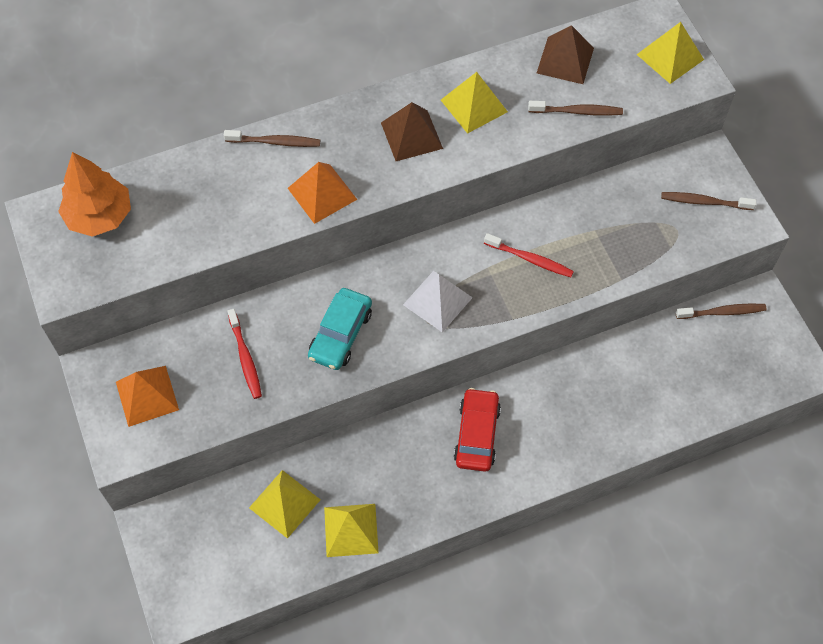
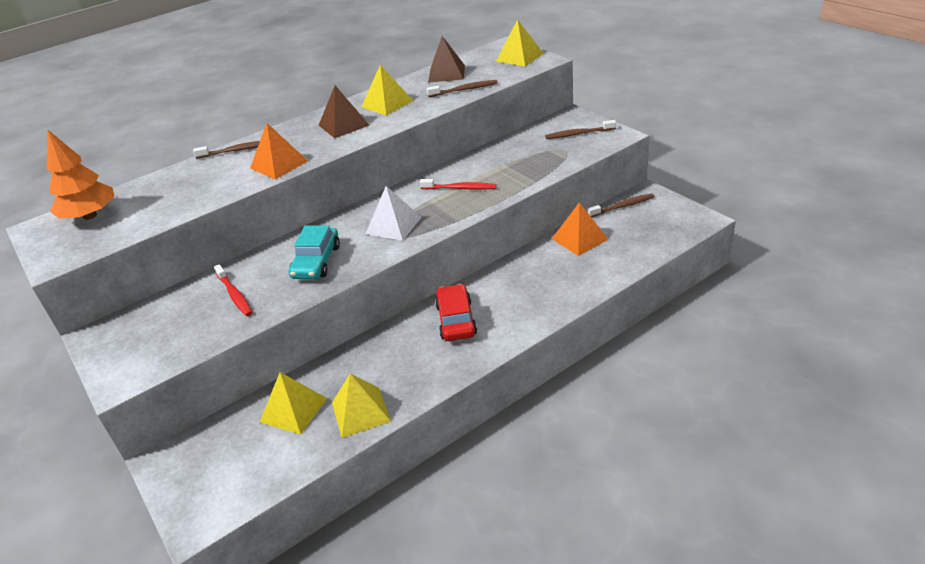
camera: 10 degrees left, 25 degrees down
(147, 395) = (145, 339): orange pyramid -> orange pyramid (579, 239)

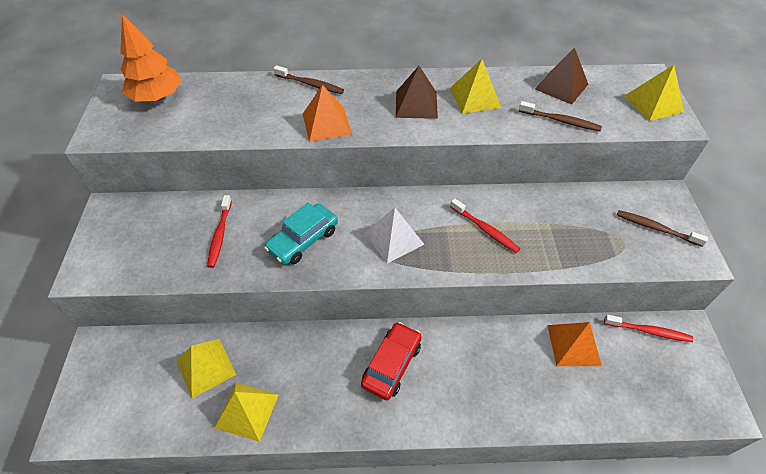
camera: 30 degrees right, 15 degrees up
(622, 206) = (649, 331): brown toothbrush -> red toothbrush

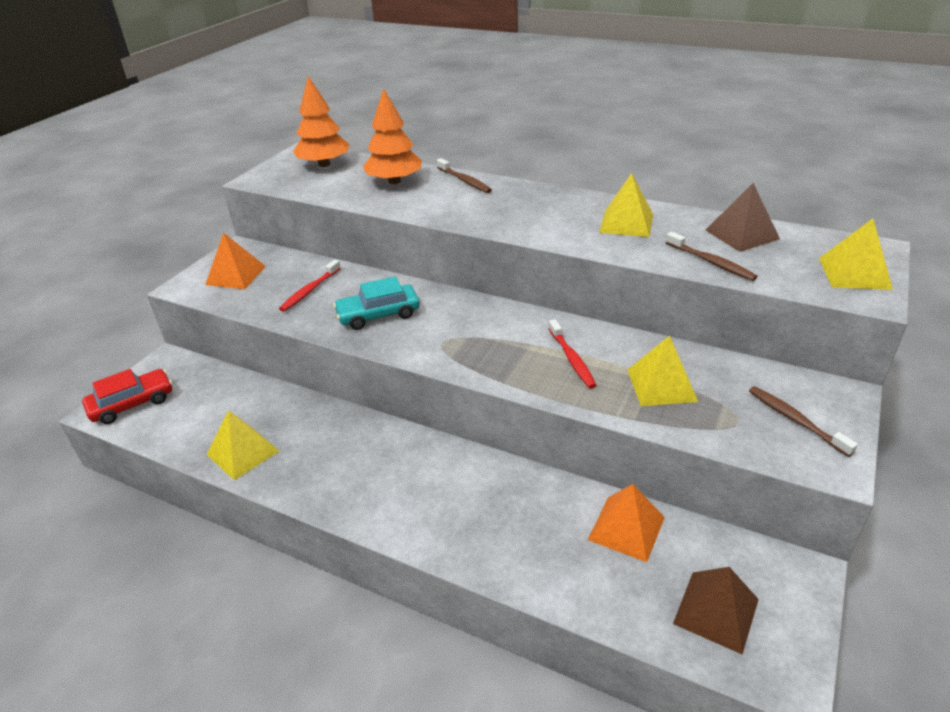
camera: 30 degrees right, 15 degrees down
(205, 367) = (236, 406): yellow pyramid -> yellow pyramid (661, 385)
(245, 101) = (394, 181): none -> orange tree
(326, 124) = (452, 211): orange pyramid -> orange pyramid (235, 275)
(392, 364) = (404, 468): red car -> red car (132, 403)
(394, 238) = (466, 338): white pyramid -> none
(416, 104) = (556, 215): brown pyramid -> brown pyramid (716, 611)
(649, 331) = (741, 553): red toothbrush -> none

